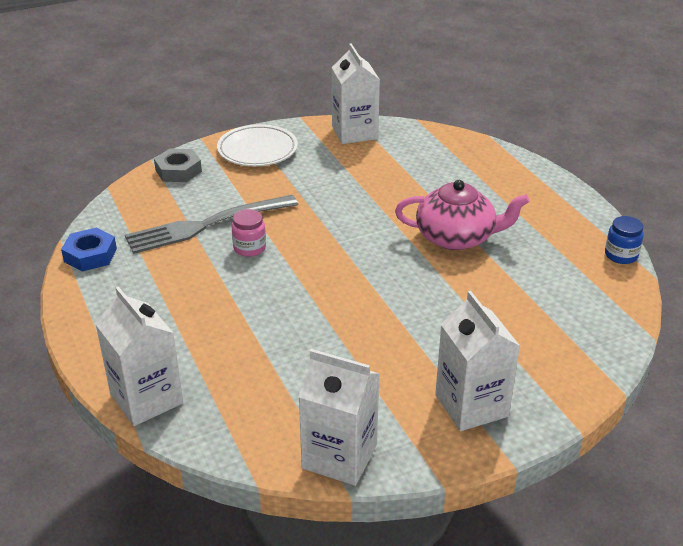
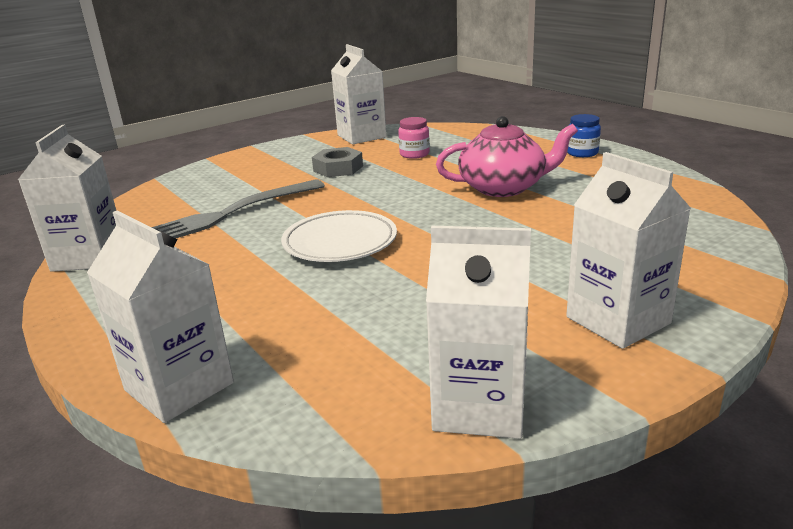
camera: 10 degrees left, 10 degrees down
(90, 255) = (89, 257): blue nut -> white carton
(178, 171) = (186, 181): grey nut -> grey nut (338, 168)
(249, 248) = (281, 225): pink jar -> pink jar (414, 154)
(257, 150) = (268, 158): white plate -> white plate (340, 242)
(621, 255) = (677, 177): blue jar -> blue jar (582, 153)

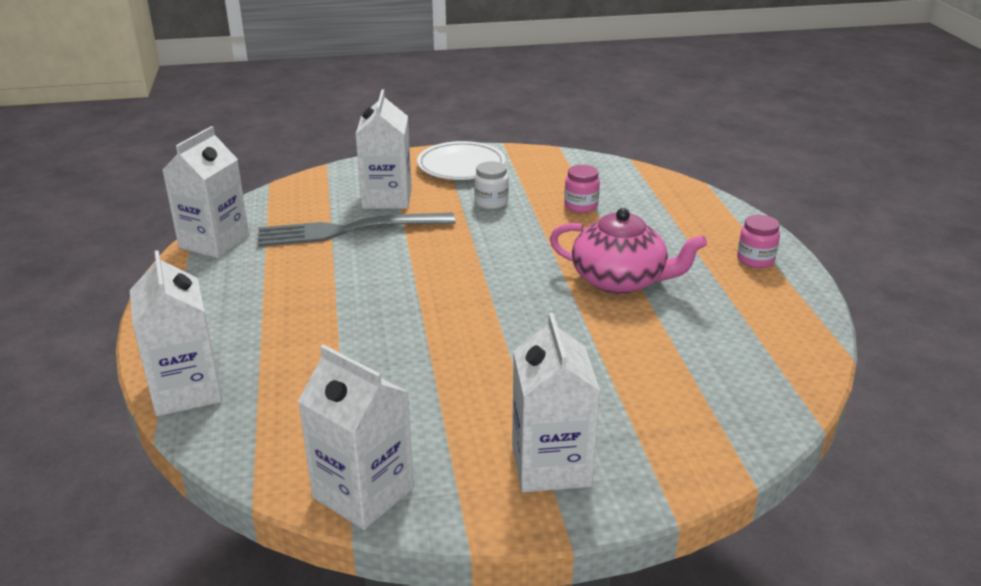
camera: 25 degrees right, 5 degrees up
(338, 168) = (491, 202): grey nut -> white jar
(340, 242) = (410, 296): white plate -> white plate (461, 166)
(361, 136) = (554, 163): white carton -> white carton (387, 198)
(582, 153) = (755, 260): blue jar -> pink jar

